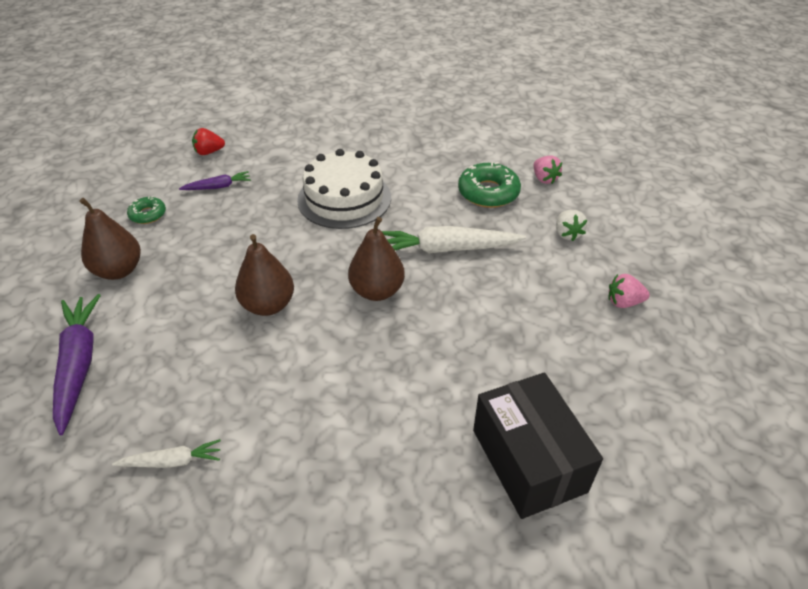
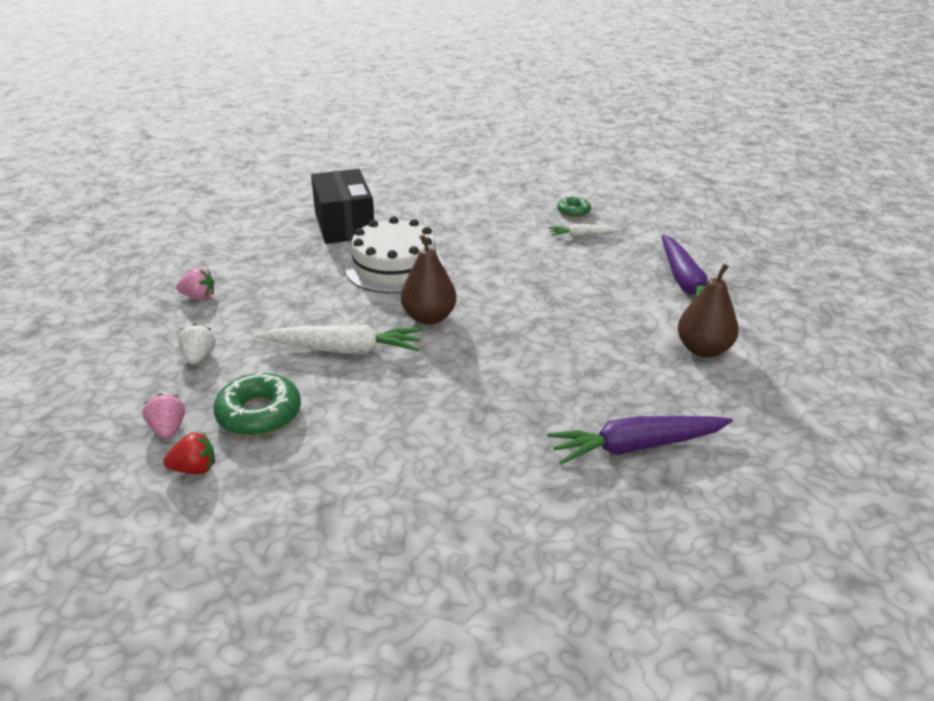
camera: 175 degrees left, 10 degrees down
(148, 214) = (712, 411): green donut -> green donut (573, 211)
(209, 152) = (679, 515): red strawberry -> red strawberry (194, 469)
(218, 187) = (636, 446): purple carrot -> purple carrot, size x1.88
(268, 305) = (535, 312): brown pear -> none
(344, 198) = (456, 417): white cake -> white cake (394, 267)

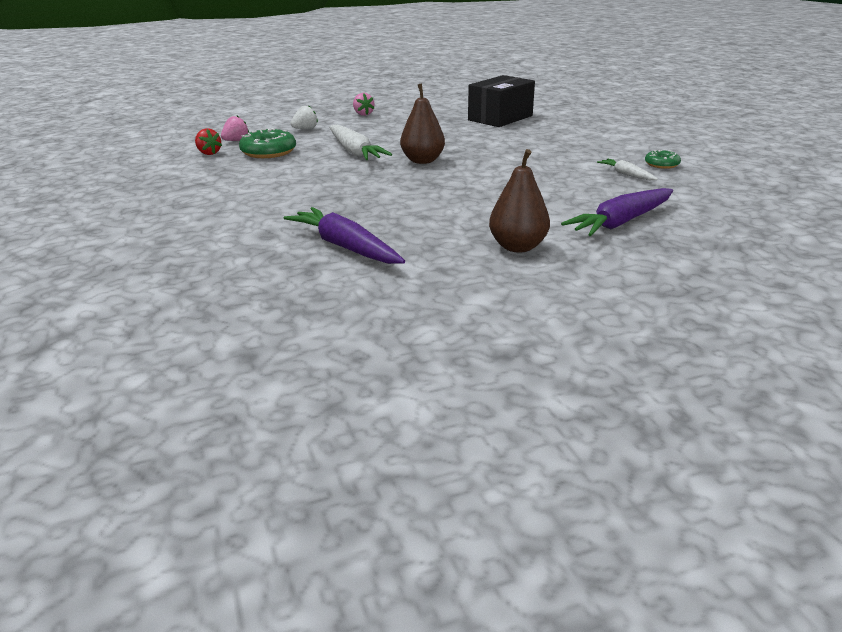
camera: 60 degrees right, 5 degrees down
(394, 267) = (470, 140): white cake -> none

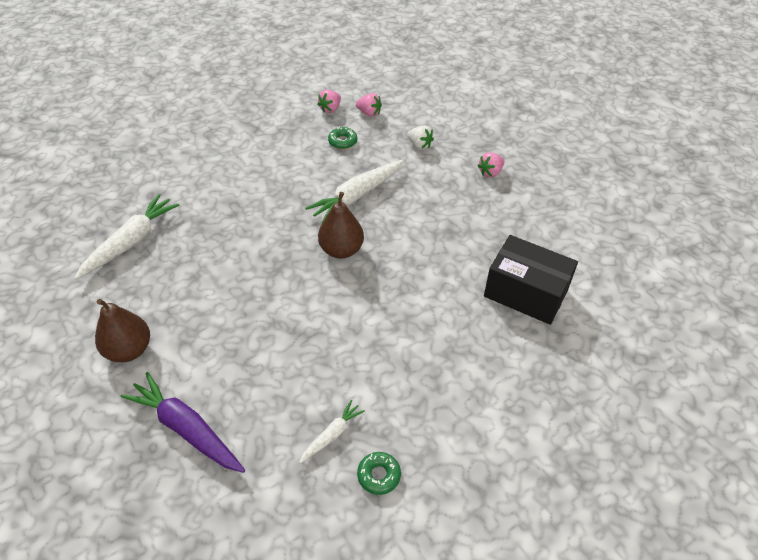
camera: 75 degrees right, 20 degrees up
(209, 153) = (330, 109): red strawberry -> pink strawberry
(268, 152) = (342, 141): green donut -> green donut, size x0.57
(345, 247) = (131, 242): purple carrot -> white carrot

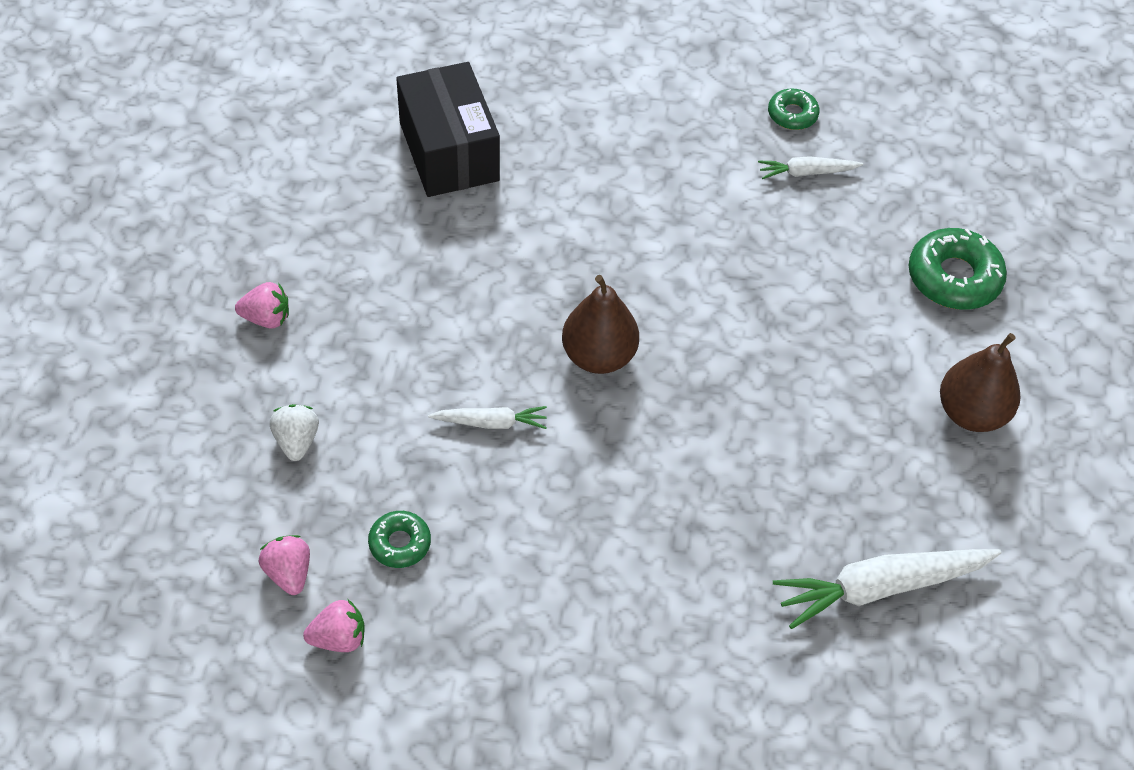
camera: 140 degrees left, 5 degrees up
(186, 429) = (954, 277): purple carrot -> green donut
(356, 196) = (491, 423): white carrot -> white carrot, size x0.53

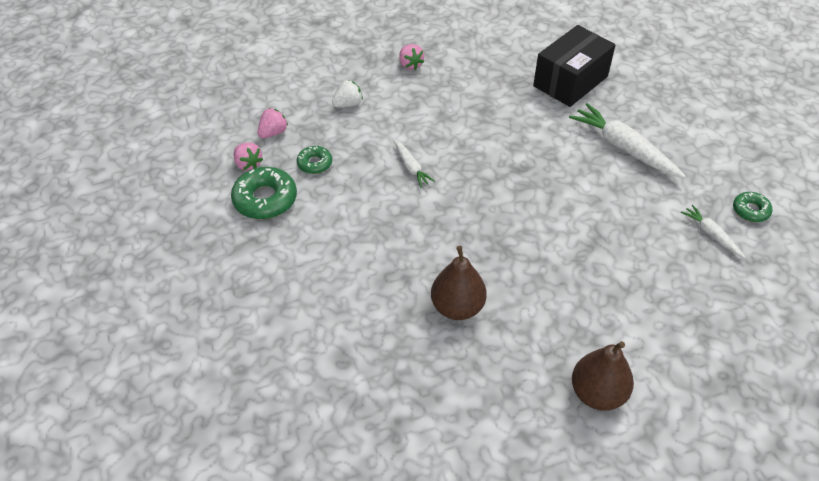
camera: 65 degrees right, 5 degrees down
(598, 356) = (488, 192): brown pear -> brown pear (457, 307)
(880, 587) = (425, 388): white carrot -> white carrot (624, 148)
(954, 277) = (702, 344): green donut -> green donut (265, 199)

